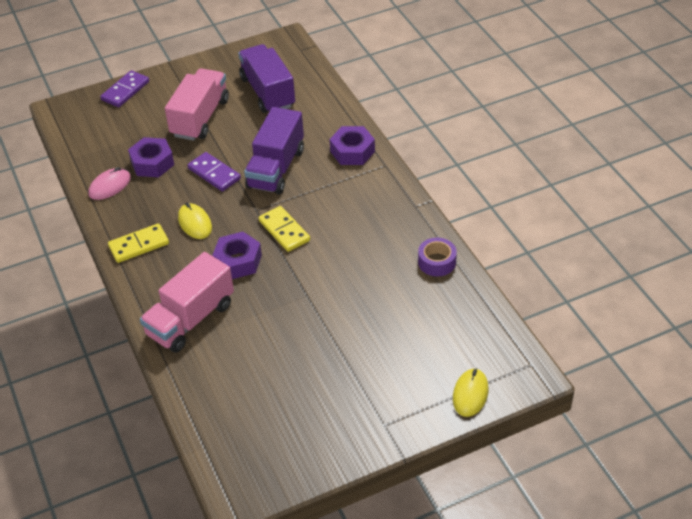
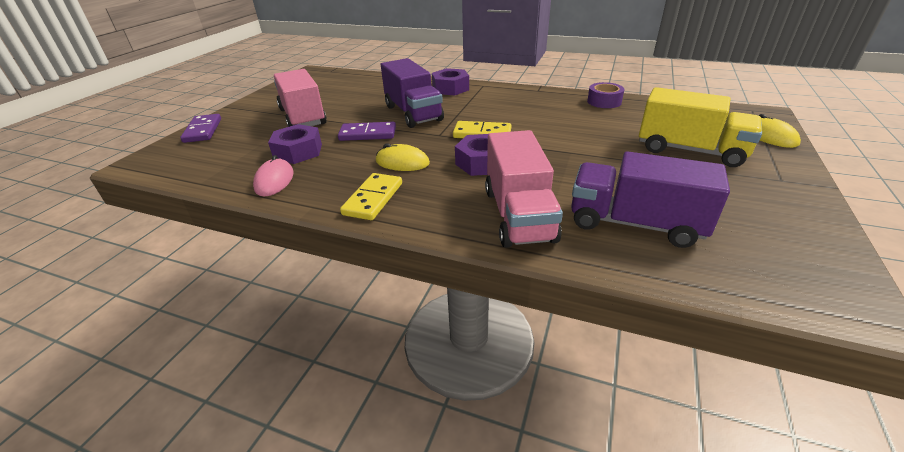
camera: 45 degrees left, 10 degrees down
(268, 92) = (339, 90): purple truck -> purple truck (634, 223)
(384, 358) = (690, 150): none -> yellow truck

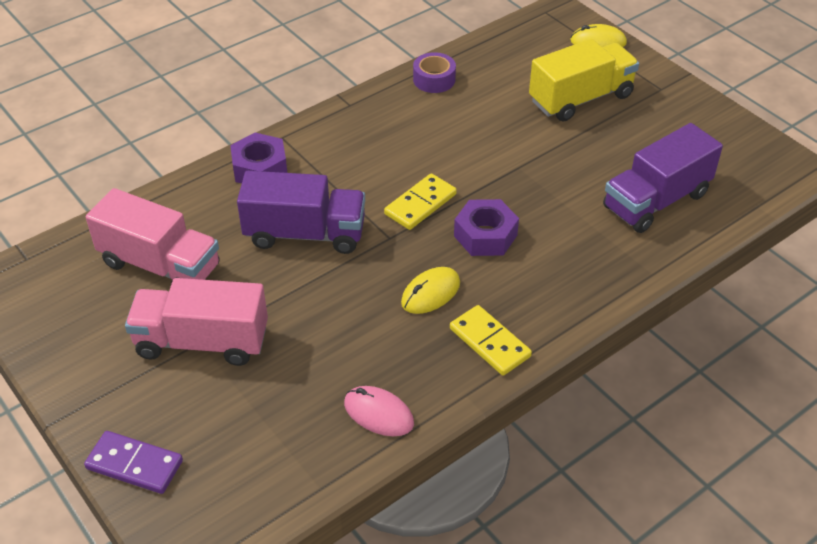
camera: 60 degrees left, 10 degrees up
(298, 151) = (317, 374): purple nut -> none
(368, 134) = (327, 296): purple domino -> none
(518, 215) = (595, 257): pink truck -> pink truck (160, 265)

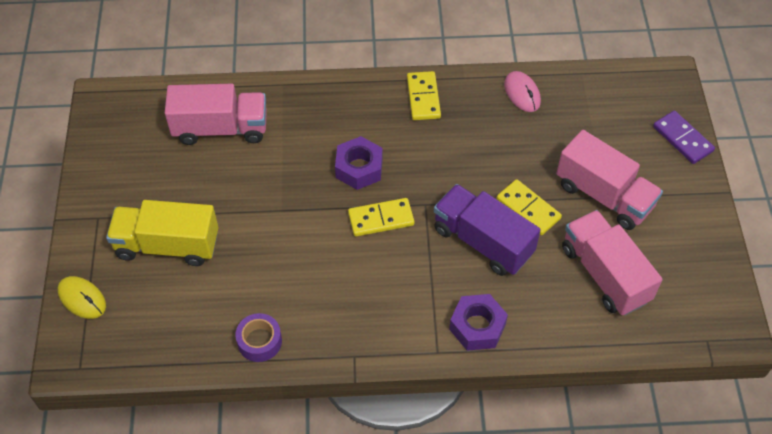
camera: 145 degrees left, 10 degrees up
(279, 285) = (528, 209): none -> yellow domino
(430, 293) = (431, 148): yellow mouse -> none
(656, 201) = (221, 128): purple truck -> pink truck

